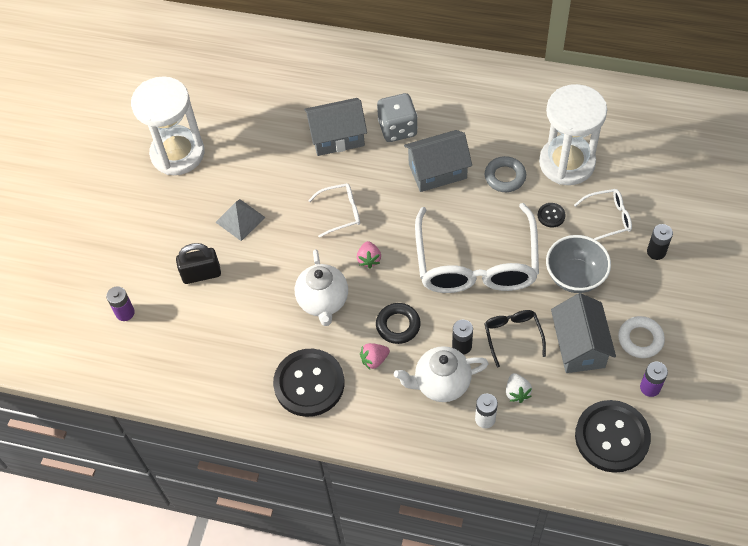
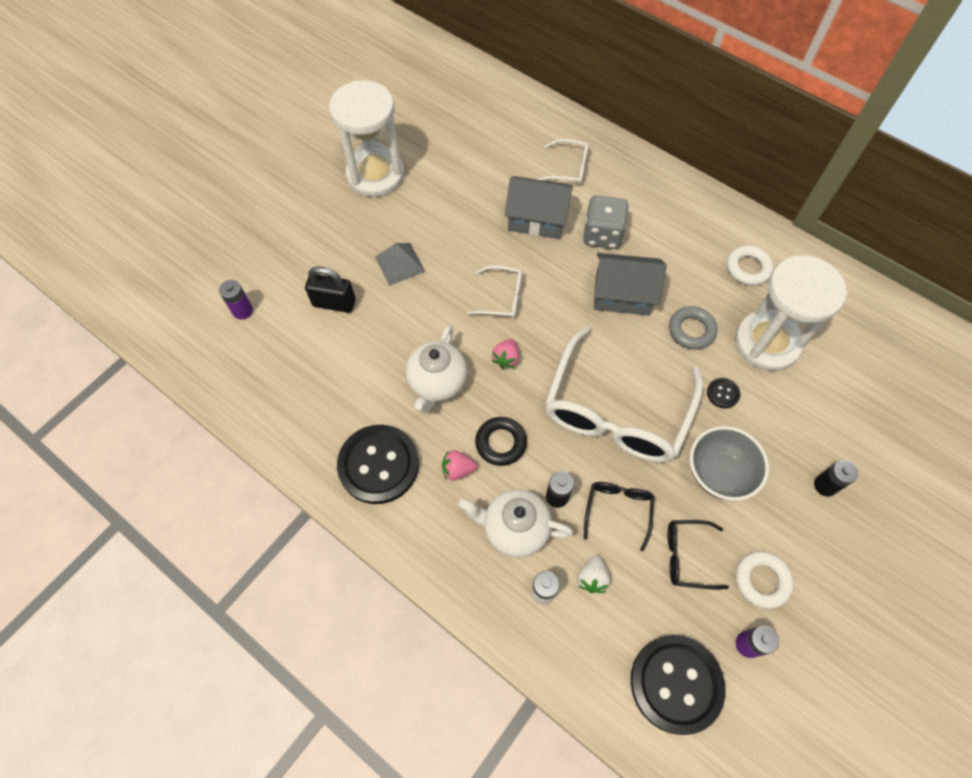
camera: 20 degrees right, 5 degrees up
(526, 110) = (748, 268): none -> white ring
(579, 346) = (687, 556): grey house -> black glasses
(608, 218) = (786, 423): white glasses -> white glasses (569, 168)

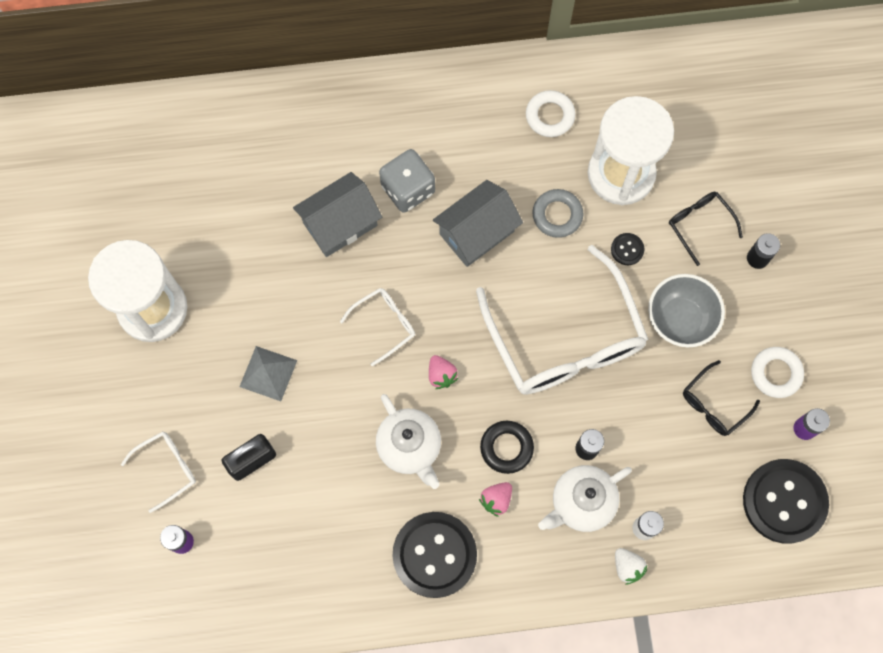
camera: 45 degrees left, 10 degrees up
(569, 168) = (316, 147): white glasses -> white glasses (167, 468)
(592, 578) = (666, 484): white strawberry -> white strawberry (627, 567)
(618, 510) = (638, 417): black glasses -> black glasses (699, 225)

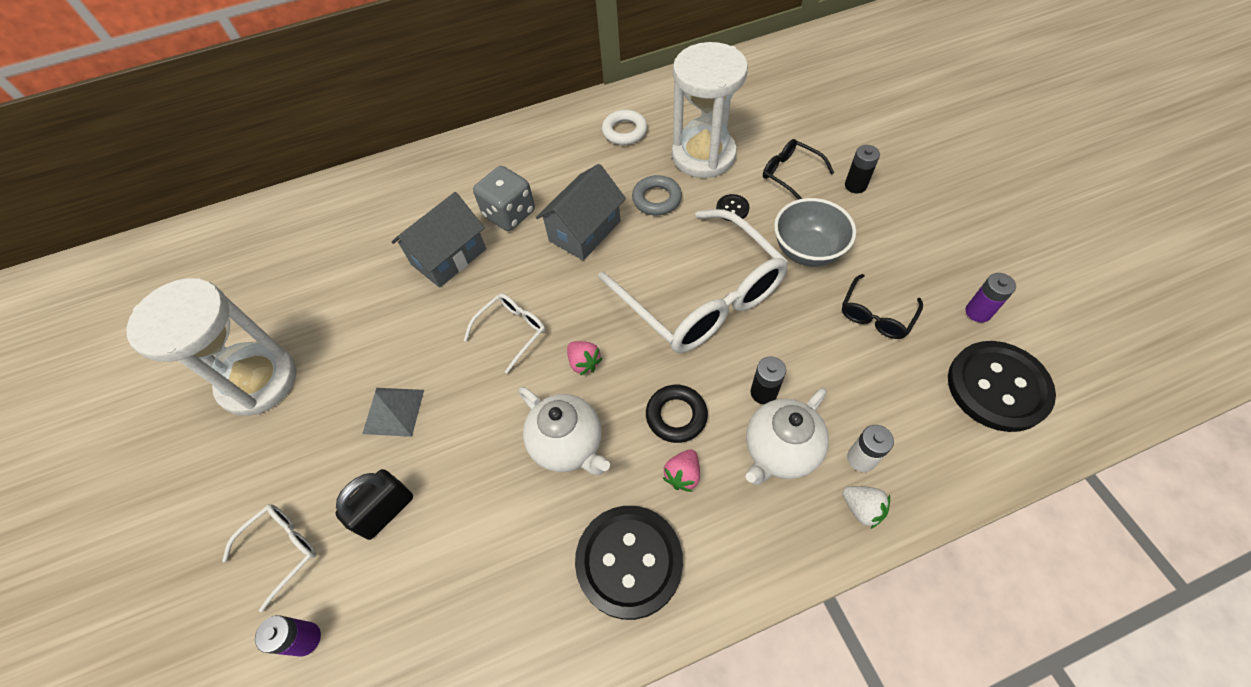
camera: 10 degrees left, 15 degrees down
(776, 373) = (922, 271): white ring -> none

